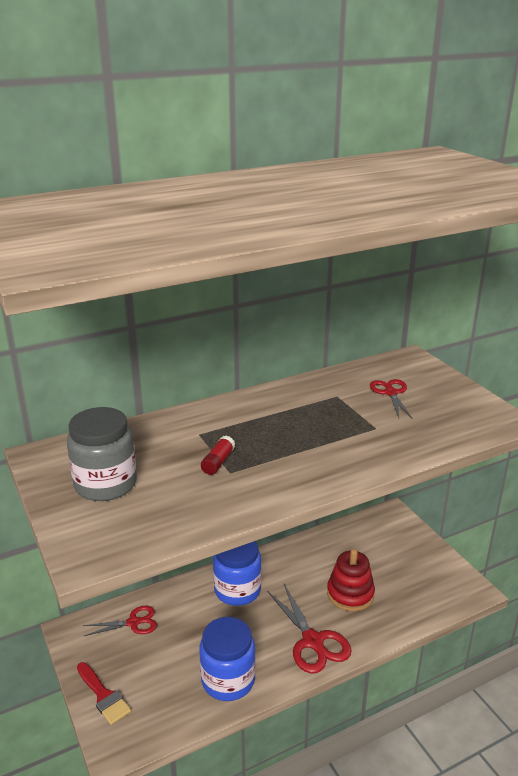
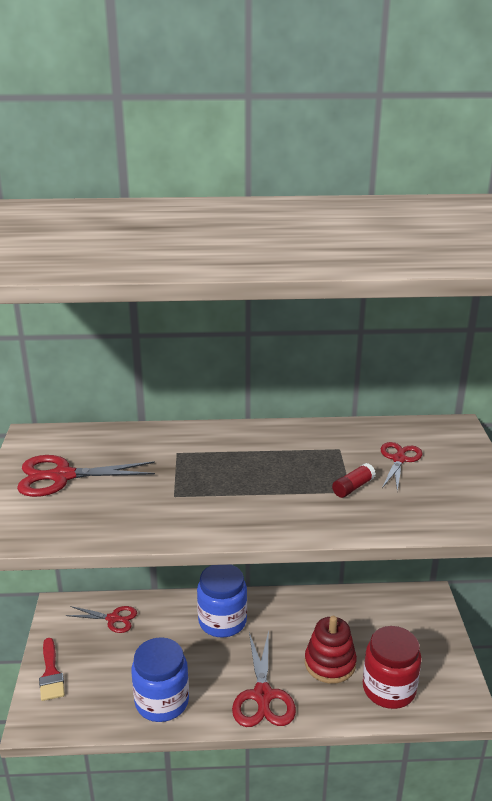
camera: 25 degrees right, 0 degrees up
(105, 484) = (62, 476): grey jar -> red scissors
(218, 462) = (171, 483): red glue stick -> red glue stick (353, 487)
(408, 598) = (389, 689): none -> red jar

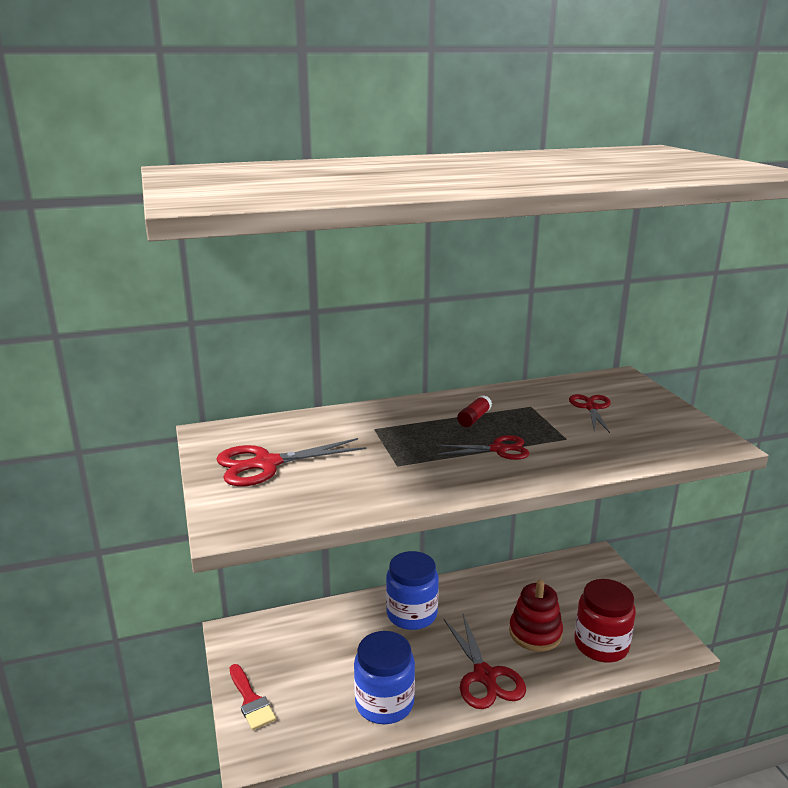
camera: 15 degrees left, 5 degrees down
(113, 619) = (296, 633): red scissors -> red scissors (498, 449)
(353, 487) = (566, 435): red glue stick -> red glue stick (474, 418)

